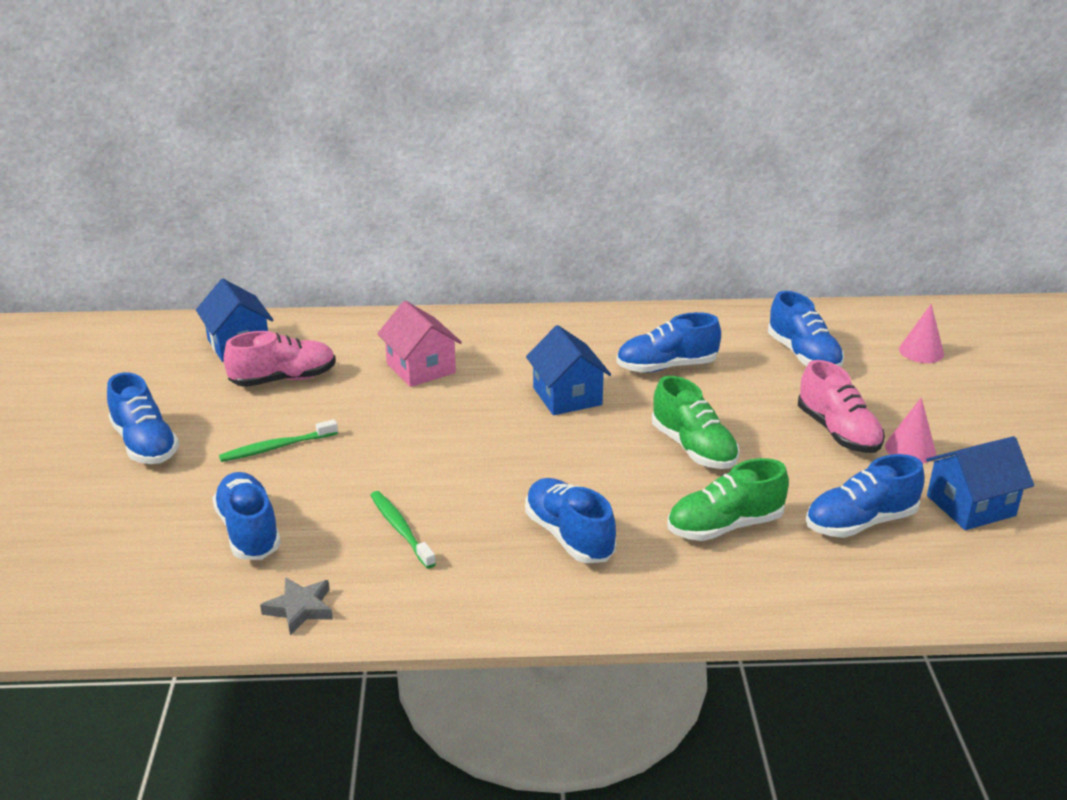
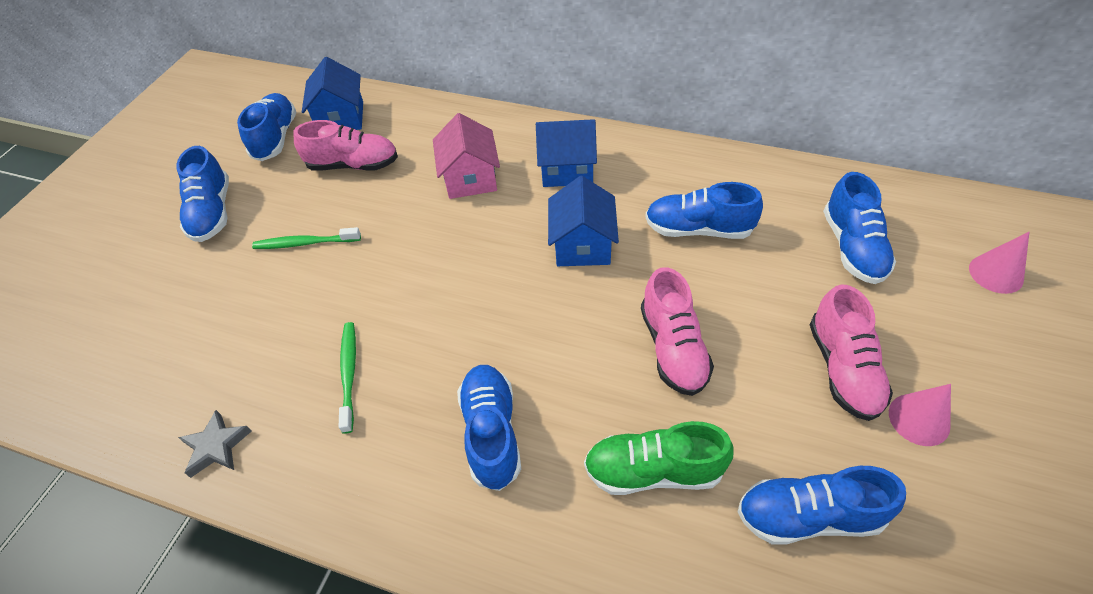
camera: 25 degrees right, 20 degrees up
(249, 531) = (230, 337): blue shoe -> blue shoe (276, 138)
(693, 448) = (673, 348): green shoe -> pink shoe
(970, 505) = (958, 534): blue house -> blue house (567, 169)

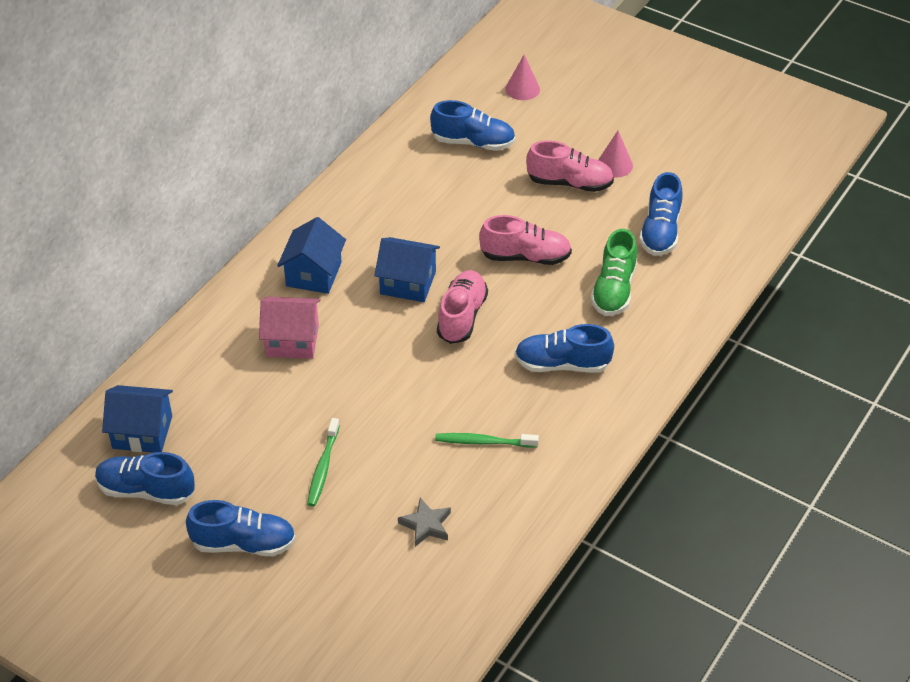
camera: 80 degrees left, 5 degrees down
(216, 446) = (524, 527): grey star -> grey star (426, 525)
(353, 165) = (228, 425): pink shoe -> pink shoe (462, 316)
(698, 229) = (421, 214): blue shoe -> none

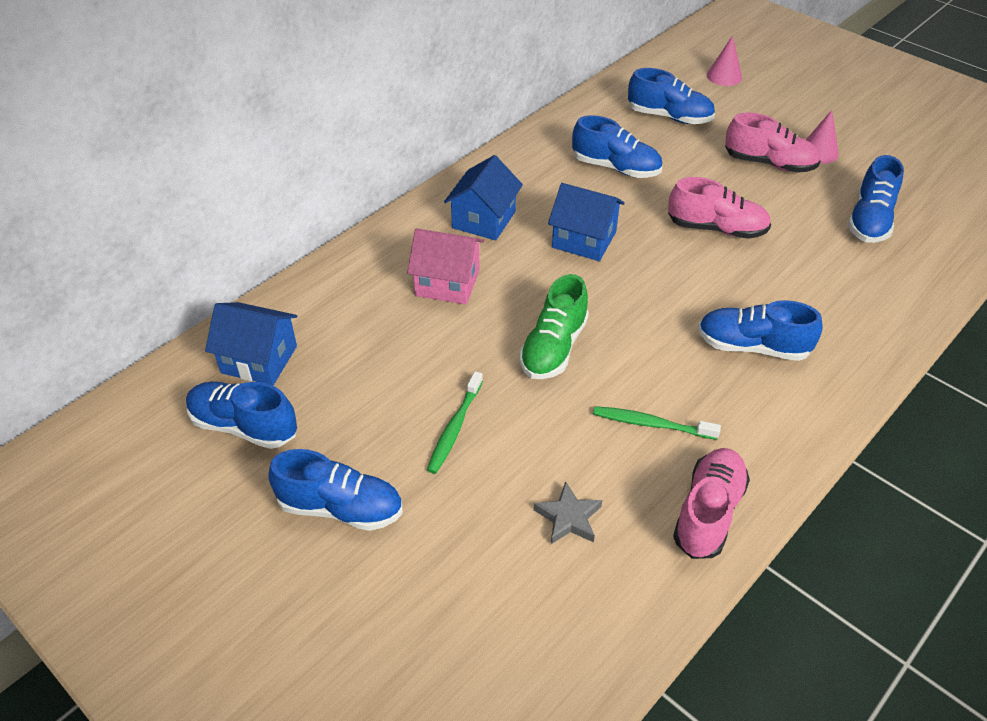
camera: 10 degrees right, 0 degrees up
(428, 205) = (616, 168): none -> blue shoe
(462, 316) = (640, 281): pink shoe -> pink shoe (708, 513)
(613, 290) = (816, 273): green shoe -> green shoe (553, 347)

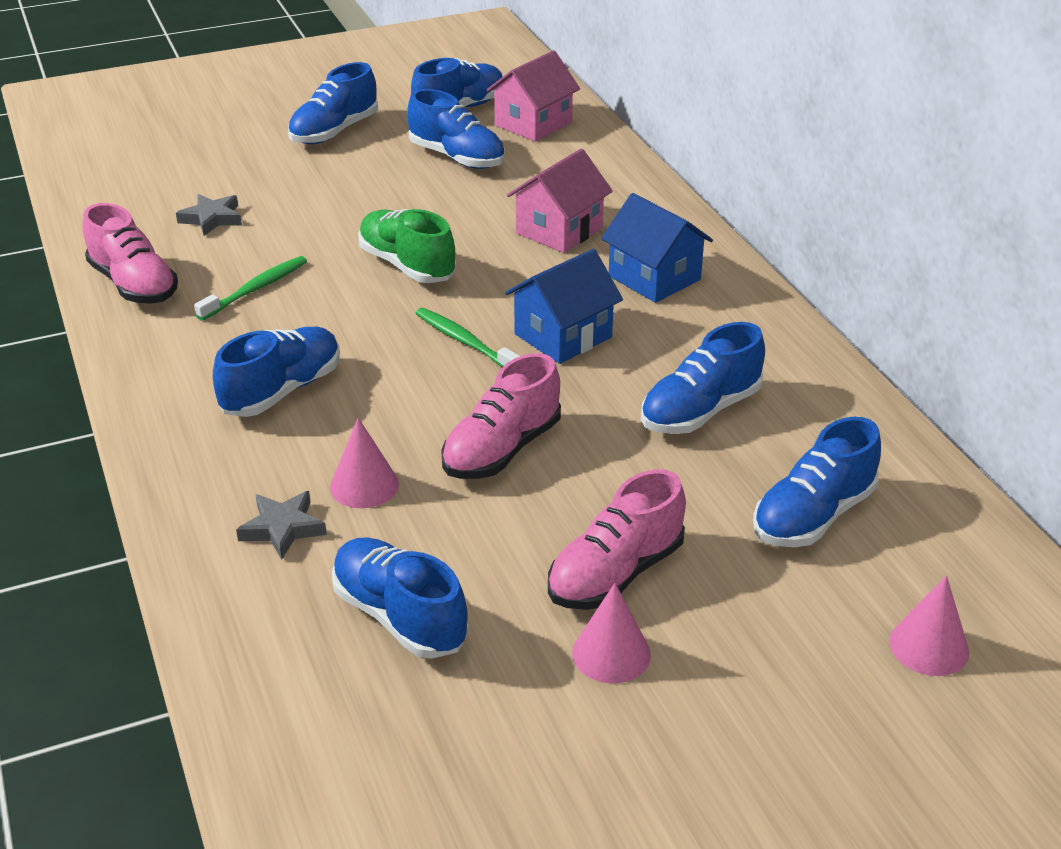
camera: 115 degrees right, 10 degrees down
(259, 359) = (533, 124): blue house -> pink house
(354, 387) = (457, 158): none -> blue shoe
(454, 428) = (361, 192): green toothbrush -> green toothbrush (465, 342)
(797, 270) = (364, 485): none -> pink cone
(861, 288) = (282, 528): none -> grey star

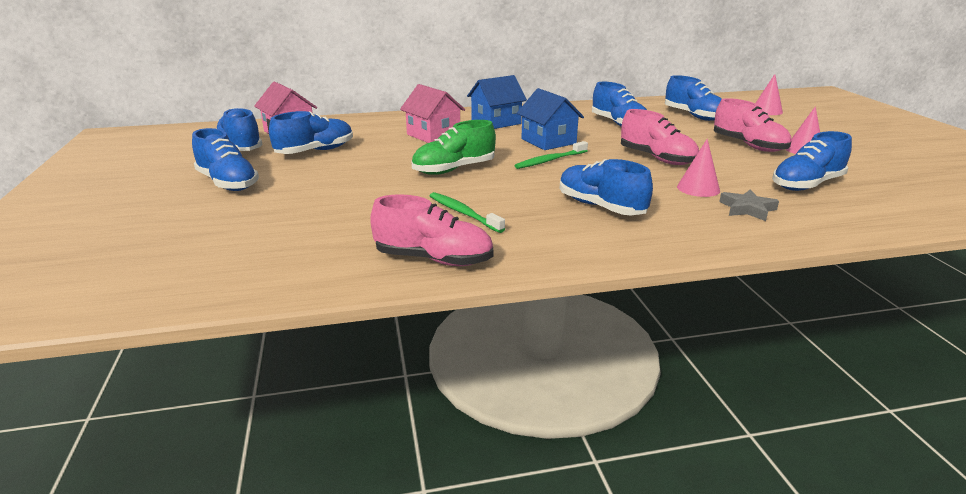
camera: 80 degrees left, 10 degrees down
(134, 285) = (433, 259): pink shoe -> pink shoe turned 45 degrees clockwise
(212, 218) = (337, 228): grey star -> none

